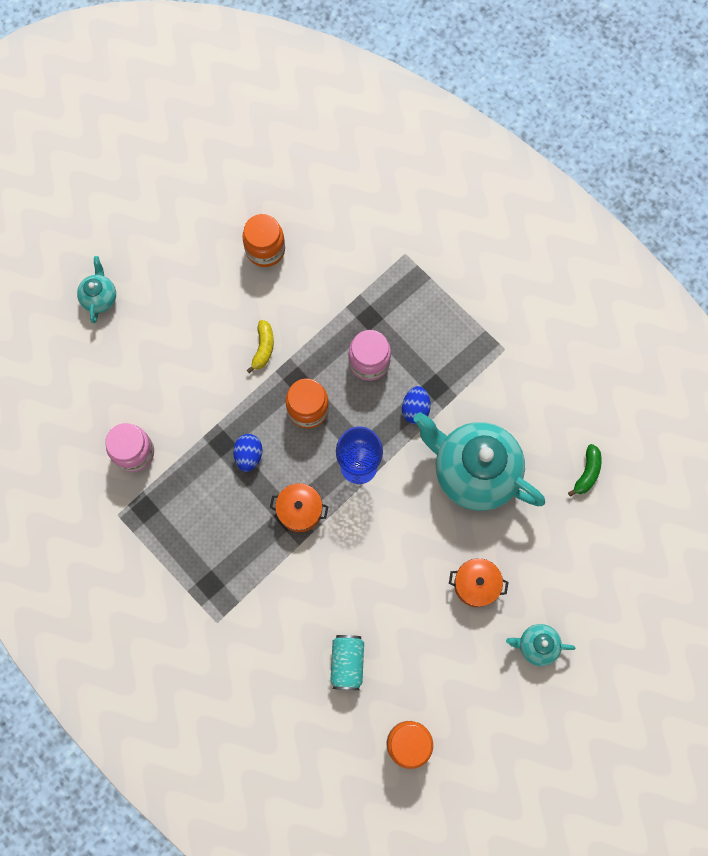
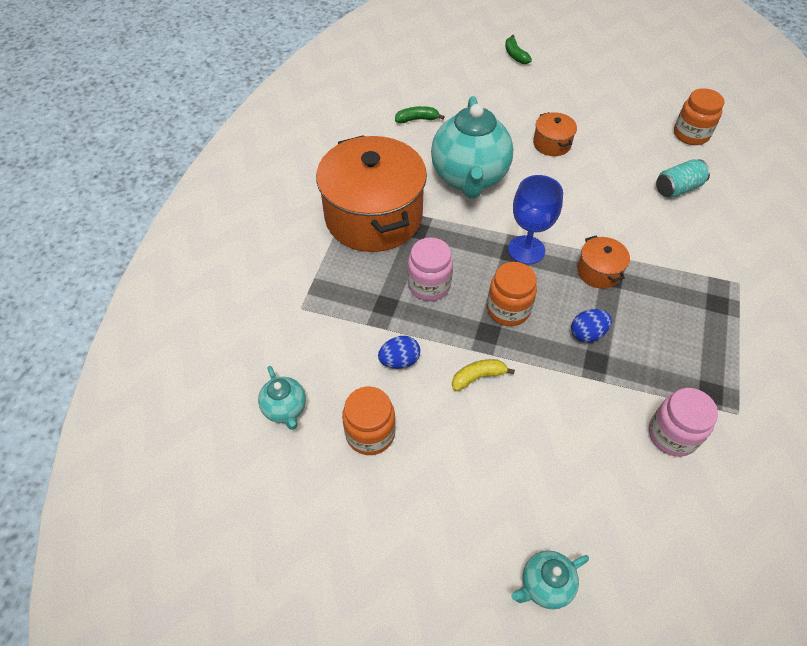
camera: 120 degrees left, 20 degrees down
(415, 409) = (447, 235): blue egg -> blue egg (399, 361)
(473, 359) = (373, 216): none -> orange pot
(536, 645) = (562, 100): turquoise teapot -> turquoise teapot (285, 409)
(643, 649) = (515, 55): none -> green banana

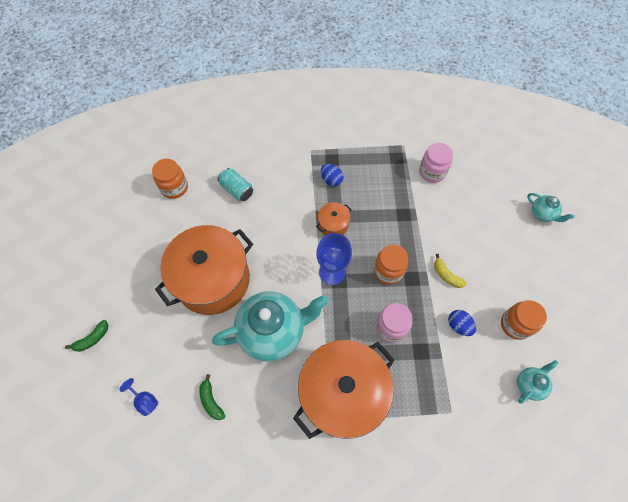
camera: 110 degrees left, 10 degrees up
(439, 79) = (145, 400): none -> blue goblet
(552, 144) = (212, 280): orange pot -> orange pot, size x2.35
(587, 334) = (385, 222): blue egg -> blue egg (331, 180)

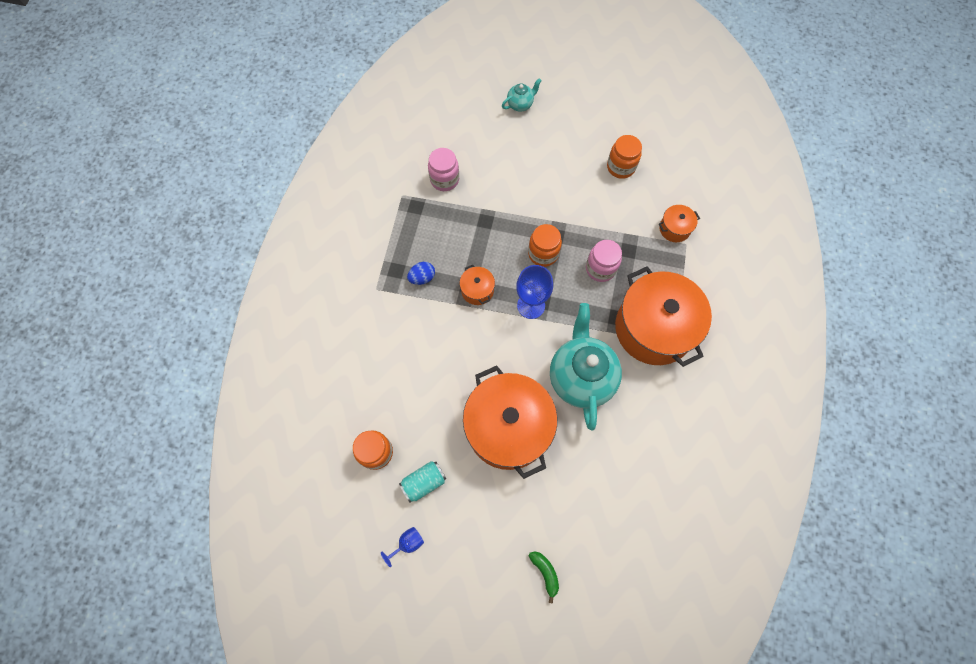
camera: 75 degrees left, 5 degrees up
(145, 400) = (624, 520): blue goblet -> blue goblet (407, 543)
(211, 400) = (637, 452): green banana -> none
(237, 190) = (402, 380): turquoise can -> turquoise can (424, 482)
(446, 275) = (560, 205): yellow banana -> none
(458, 326) = (611, 212): blue egg -> none
(465, 396) = (674, 229): none -> orange pot
(529, 384) = (674, 177): turquoise teapot -> none

